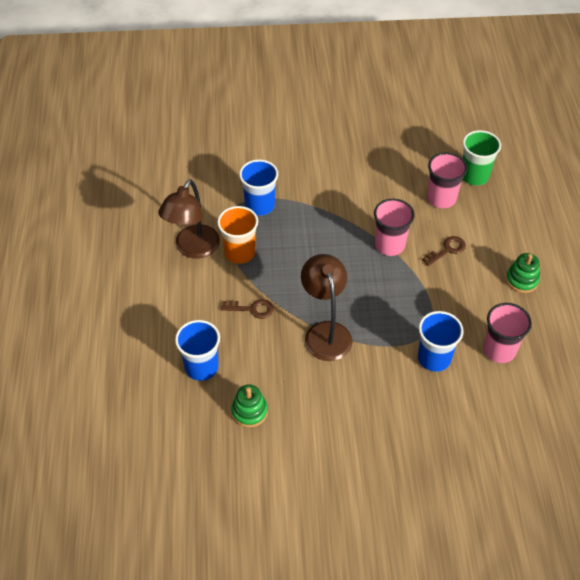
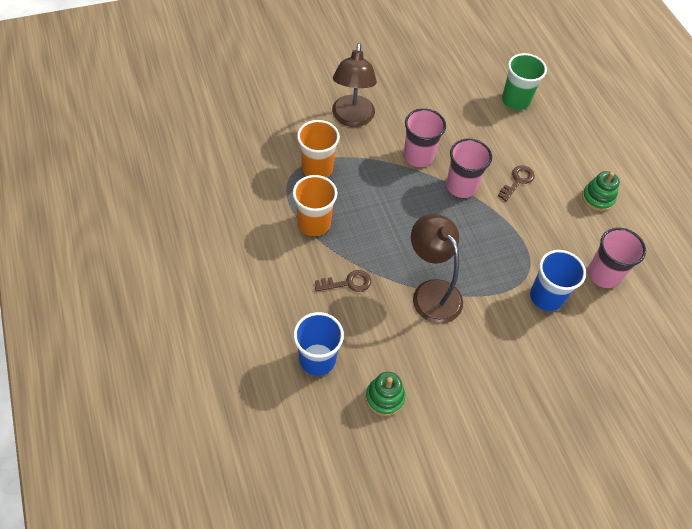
camera: 20 degrees left, 5 degrees up
(193, 249) = (263, 229): brown lamp -> brown lamp (352, 118)
(260, 205) = (317, 168): blue cup -> orange cup
(441, 198) = (493, 129): pink cup -> pink cup (418, 156)

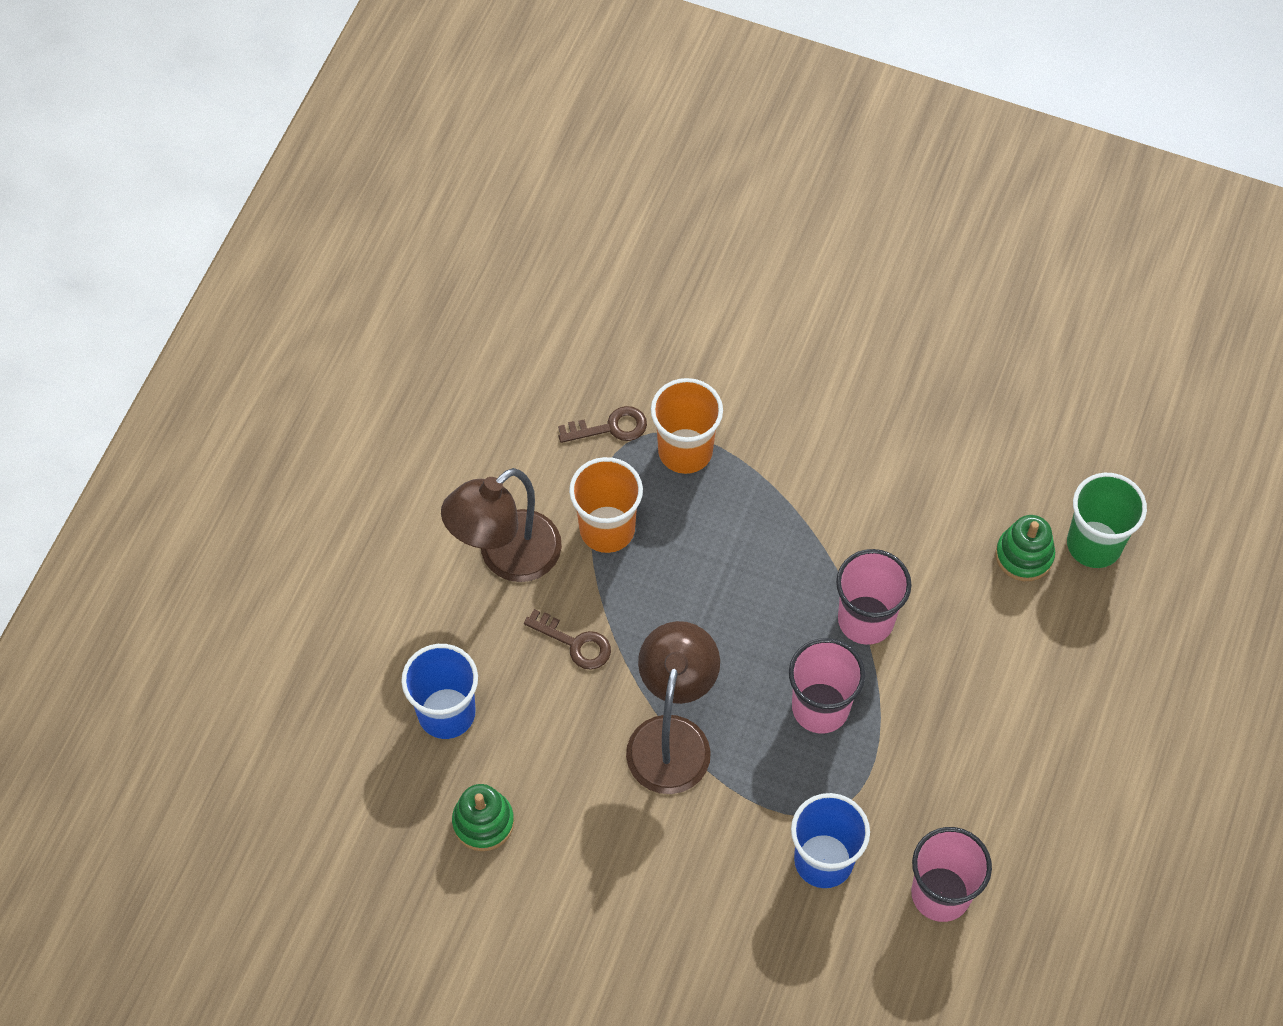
camera: 45 degrees right, 5 degrees up
(352, 118) = (807, 406): brown lamp -> brown lamp (507, 557)
(418, 156) = (848, 531): pink cup -> pink cup (820, 707)
(517, 181) = (960, 671): brown key -> brown key (610, 427)
(597, 198) = (1056, 783): green stacking toy -> green stacking toy (1024, 555)

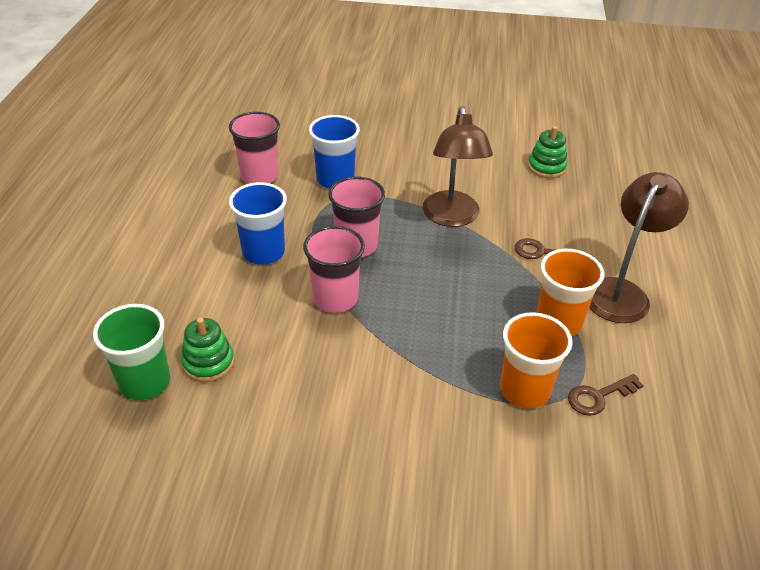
camera: 165 degrees right, 20 degrees down
(446, 713) = (602, 207): blue cup -> blue cup (263, 252)

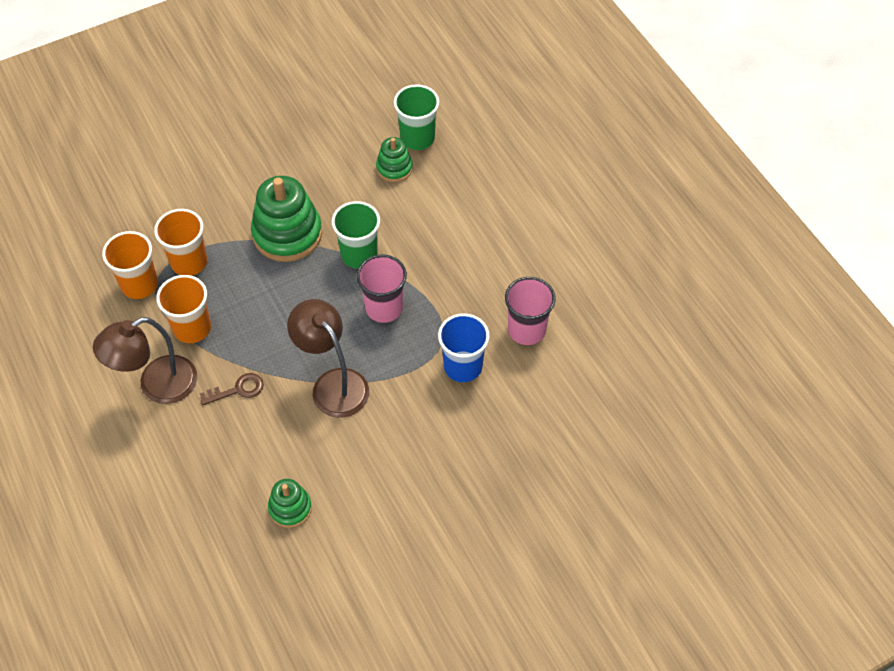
camera: 145 degrees right, 15 degrees up
(263, 252) = (444, 261): blue cup -> none
(335, 299) = (359, 255): pink cup -> green cup
(390, 359) = (287, 234): none -> green stacking toy
(598, 397) = (139, 284): brown key -> orange cup
(621, 292) = (157, 386): brown lamp -> brown lamp turned 60 degrees clockwise

